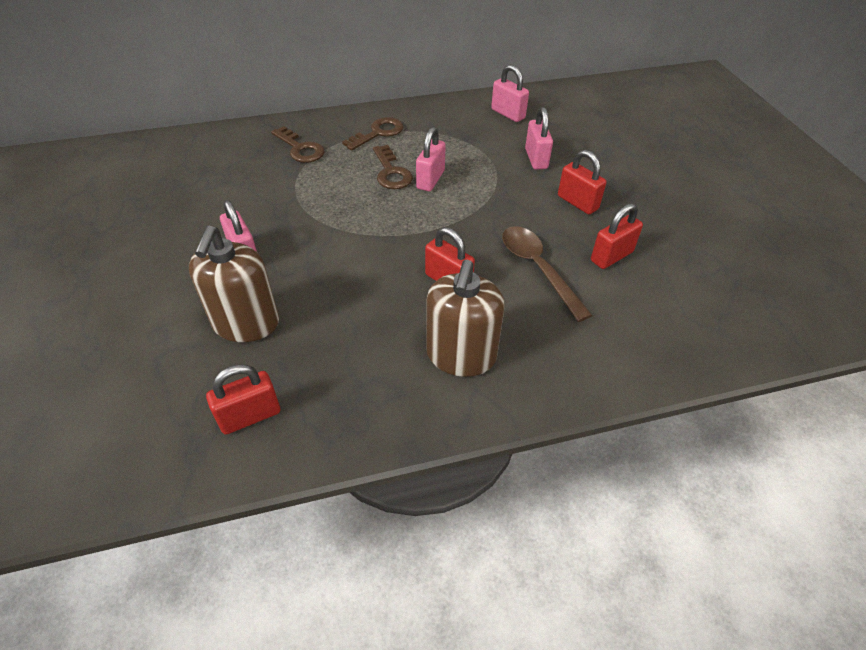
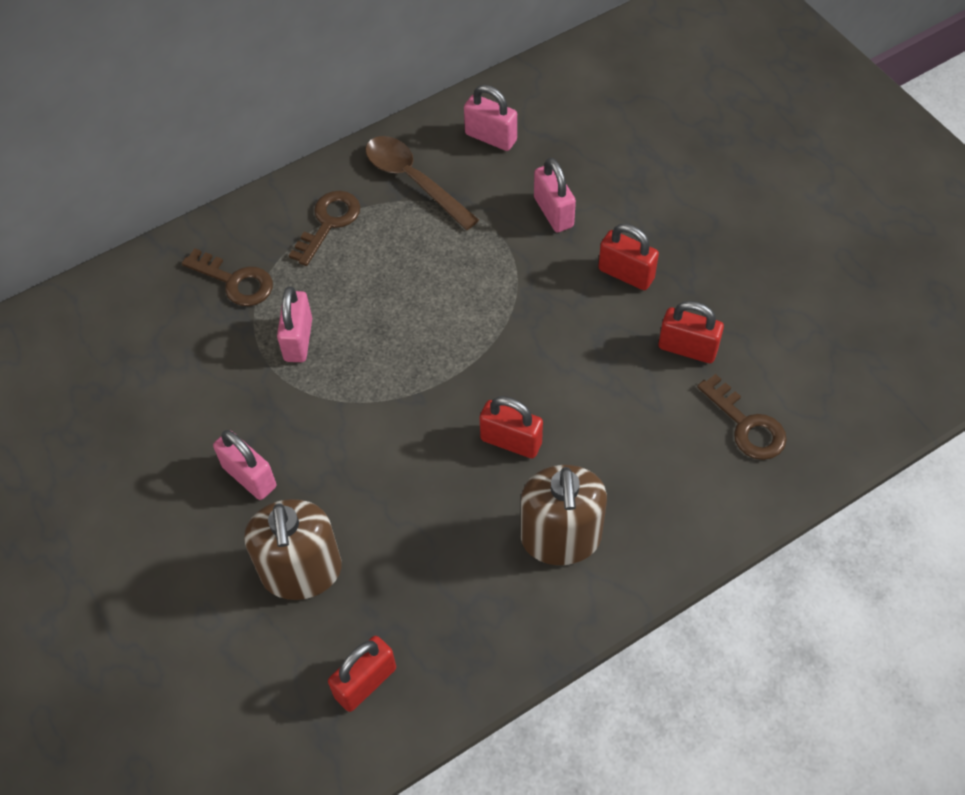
camera: 15 degrees left, 10 degrees up
(391, 172) = (375, 289): brown key -> brown key (747, 425)
(430, 179) = (431, 287): pink padlock -> pink padlock (298, 339)
(538, 269) = (608, 392): brown spoon -> brown spoon (413, 180)
(611, 256) = (687, 348): red padlock -> red padlock turned 75 degrees clockwise

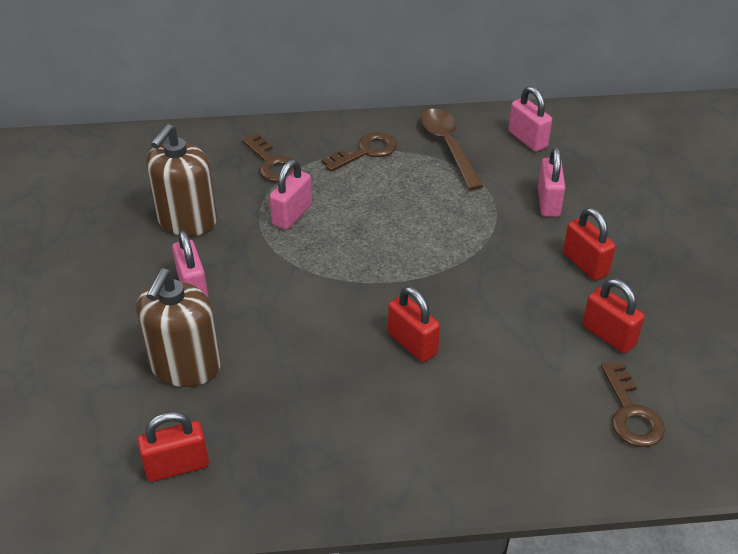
camera: 25 degrees right, 15 degrees down
(560, 538) = (409, 430): brown soap dispenser -> brown soap dispenser (187, 221)

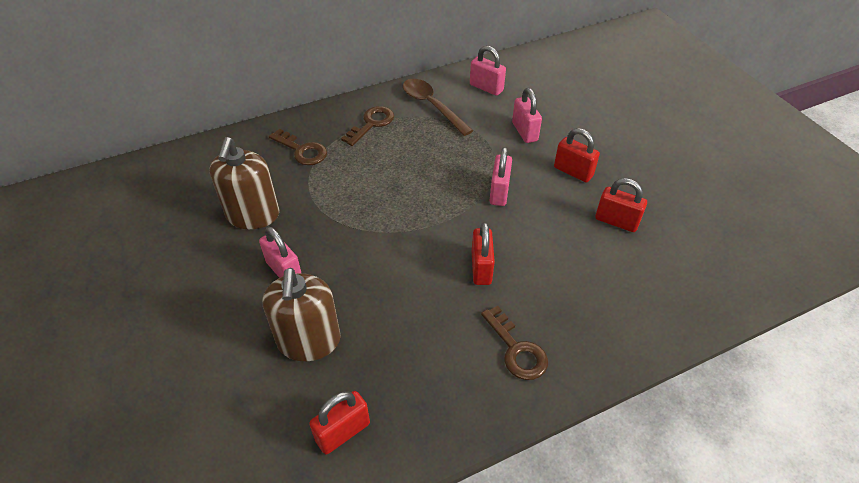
camera: 20 degrees left, 5 degrees up
(292, 215) = (337, 188): pink padlock -> pink padlock (499, 192)
(412, 343) = (481, 268): red padlock -> red padlock turned 60 degrees clockwise
(631, 413) = (661, 276): brown key -> brown key (516, 350)

